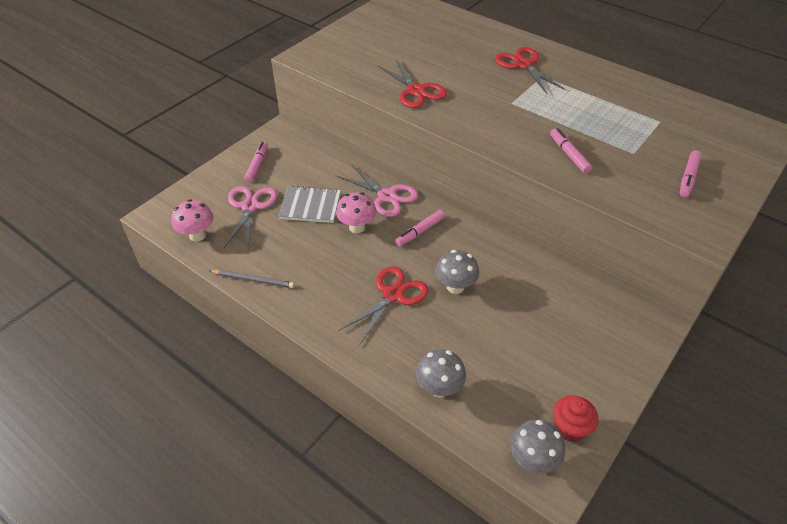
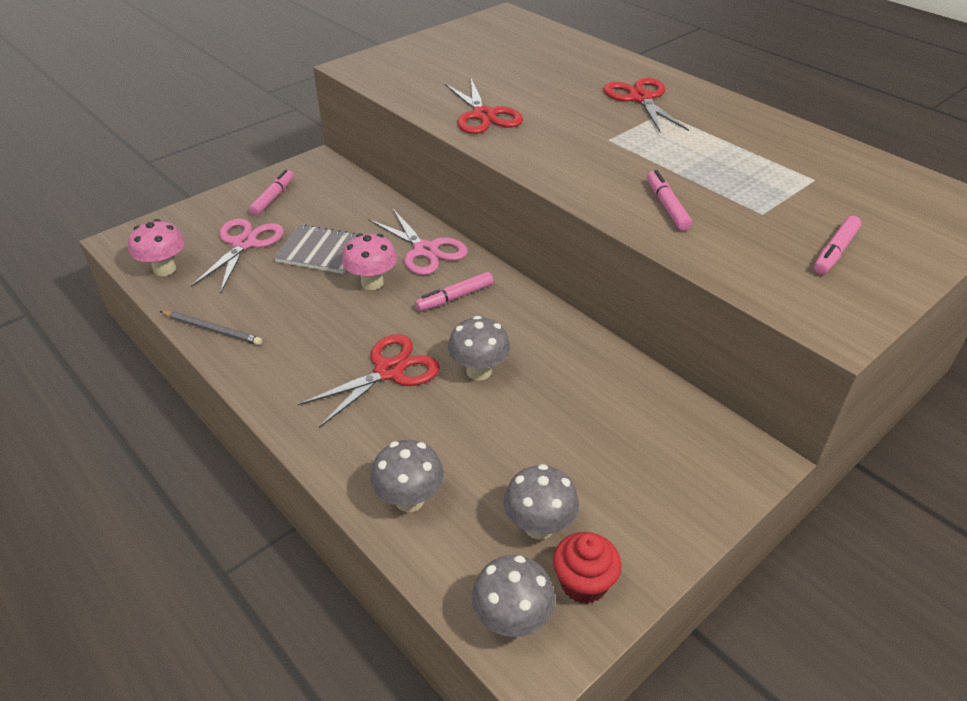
camera: 10 degrees right, 5 degrees down
(530, 393) = (539, 526): none -> grey mushroom

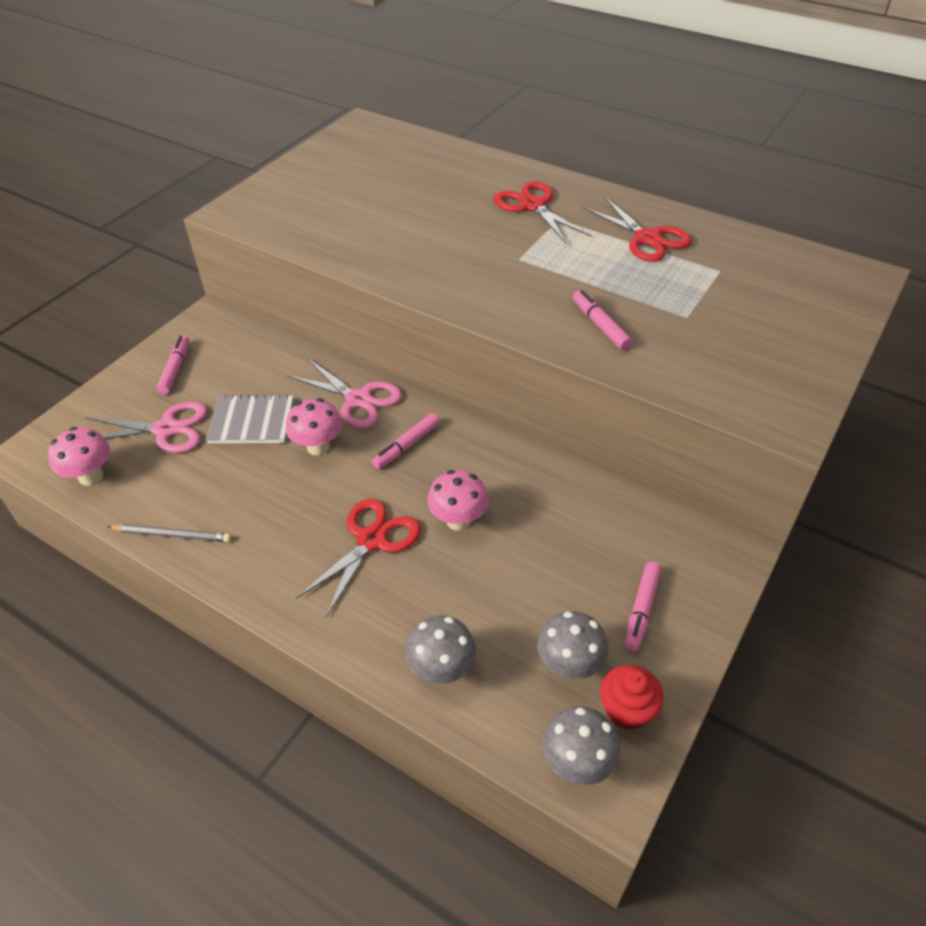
camera: 15 degrees left, 5 degrees up
(244, 244) = (166, 429): pink scissors -> pink scissors turned 90 degrees clockwise
(479, 371) = (458, 520): grey mushroom -> pink mushroom
(483, 115) = (387, 251): red scissors -> red scissors (647, 238)
(835, 252) = (762, 345): pink marker -> pink marker (641, 609)

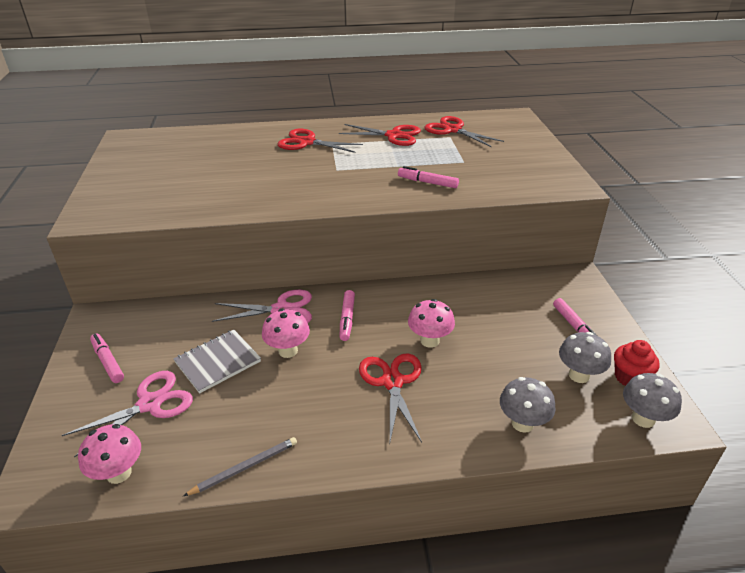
camera: 40 degrees left, 10 degrees down
(738, 262) = (453, 130): none -> red scissors

